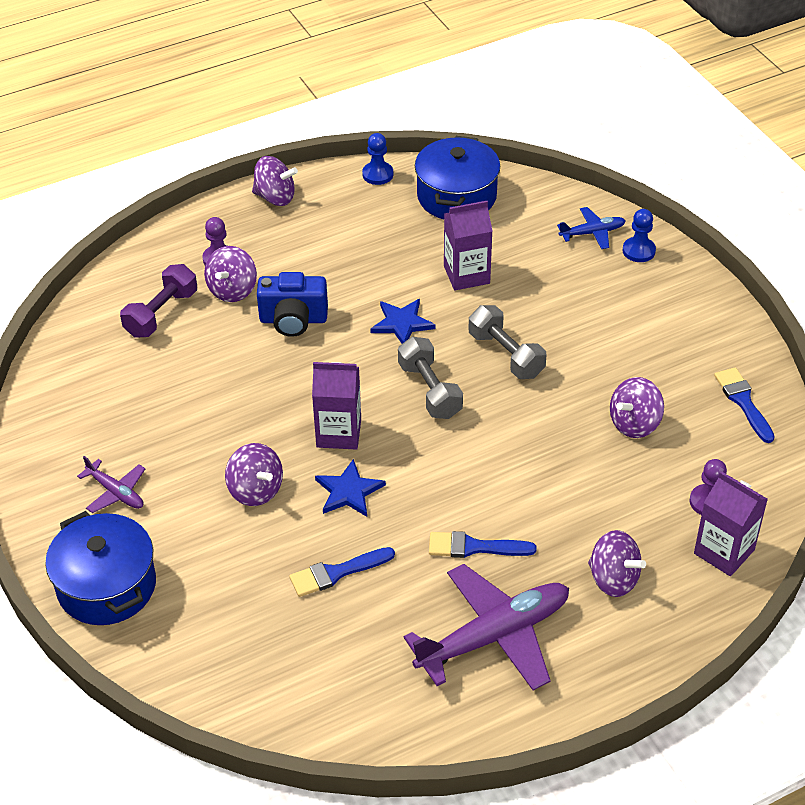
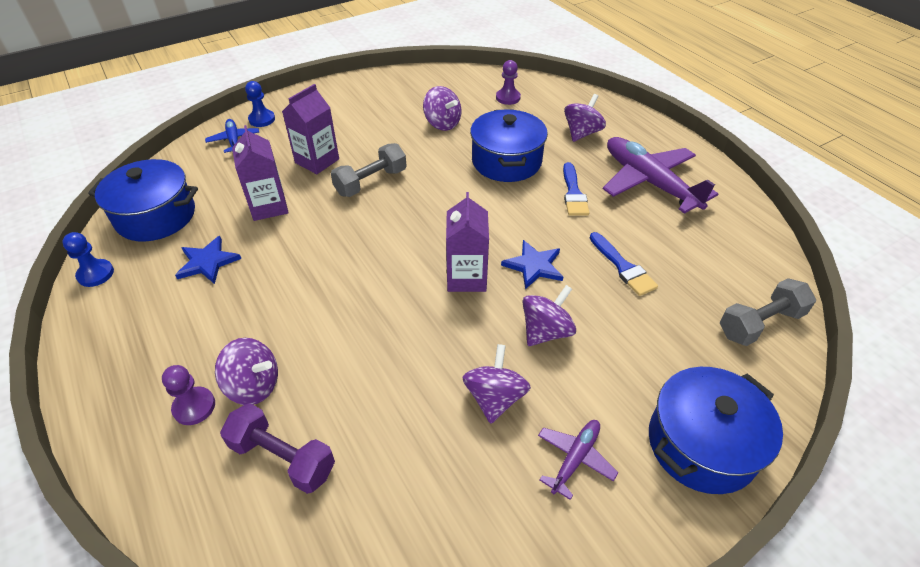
camera: 95 degrees left, 0 degrees up
(275, 197) = (96, 362): purple spinning top -> purple spinning top (495, 398)
(293, 320) = (311, 325): blue camera -> none
(402, 323) = (326, 244): blue star -> blue star (207, 262)
(430, 390) = (412, 223): grey dumbbell -> grey dumbbell (760, 323)
(545, 485) = (506, 161): none -> blue pot
(724, 551) = (547, 94): purple carton -> purple carton (317, 161)
(743, 402) = (420, 83): blue brush -> none

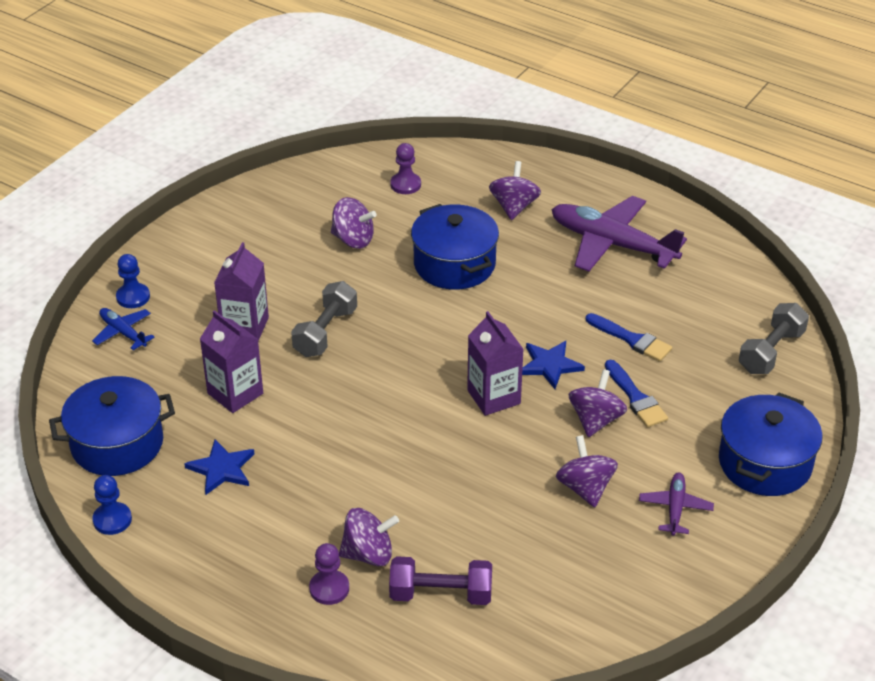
camera: 25 degrees left, 5 degrees down
(573, 193) = (544, 279): blue brush -> blue brush (635, 397)

